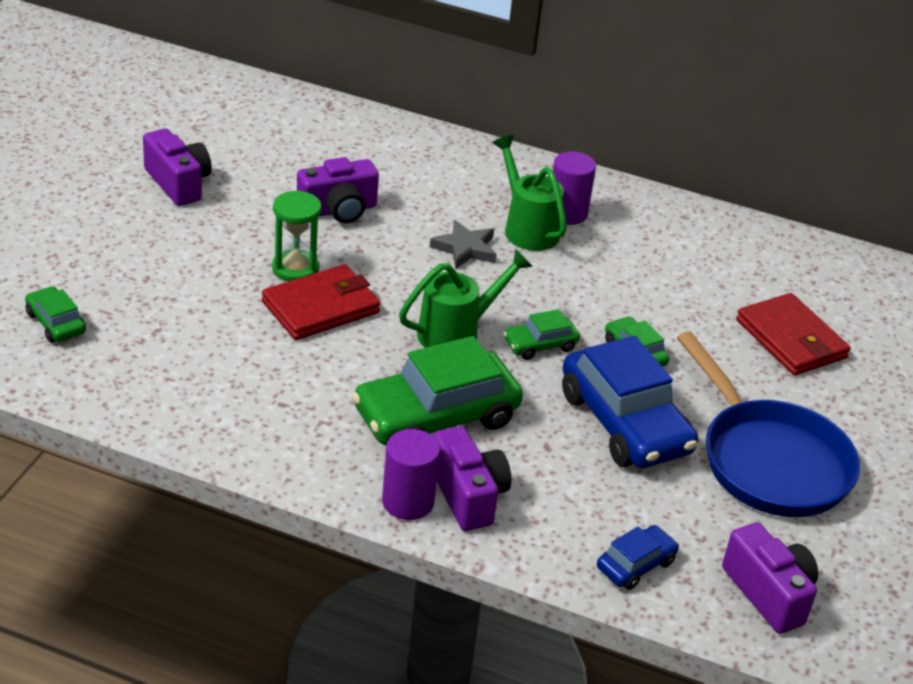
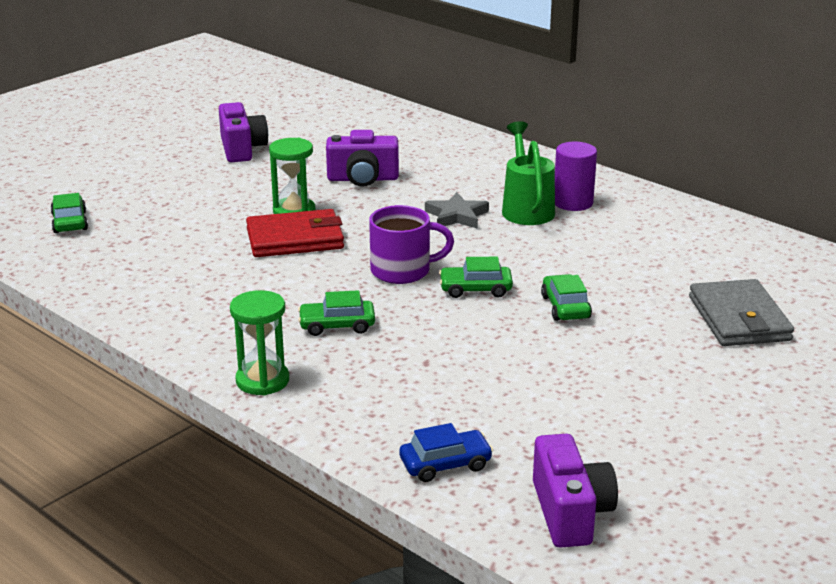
camera: 25 degrees right, 10 degrees down
(408, 502) = (262, 380): purple cylinder -> green hourglass
(436, 417) = (337, 325): green car -> green car, size x0.48
(456, 333) = (402, 271): green watering can -> purple mug
(468, 495) = (322, 385): purple camera -> none
(624, 423) = (516, 356): blue car -> none
(769, 461) = (647, 408): blue pan -> none
(791, 339) = (739, 319): red wallet -> grey wallet

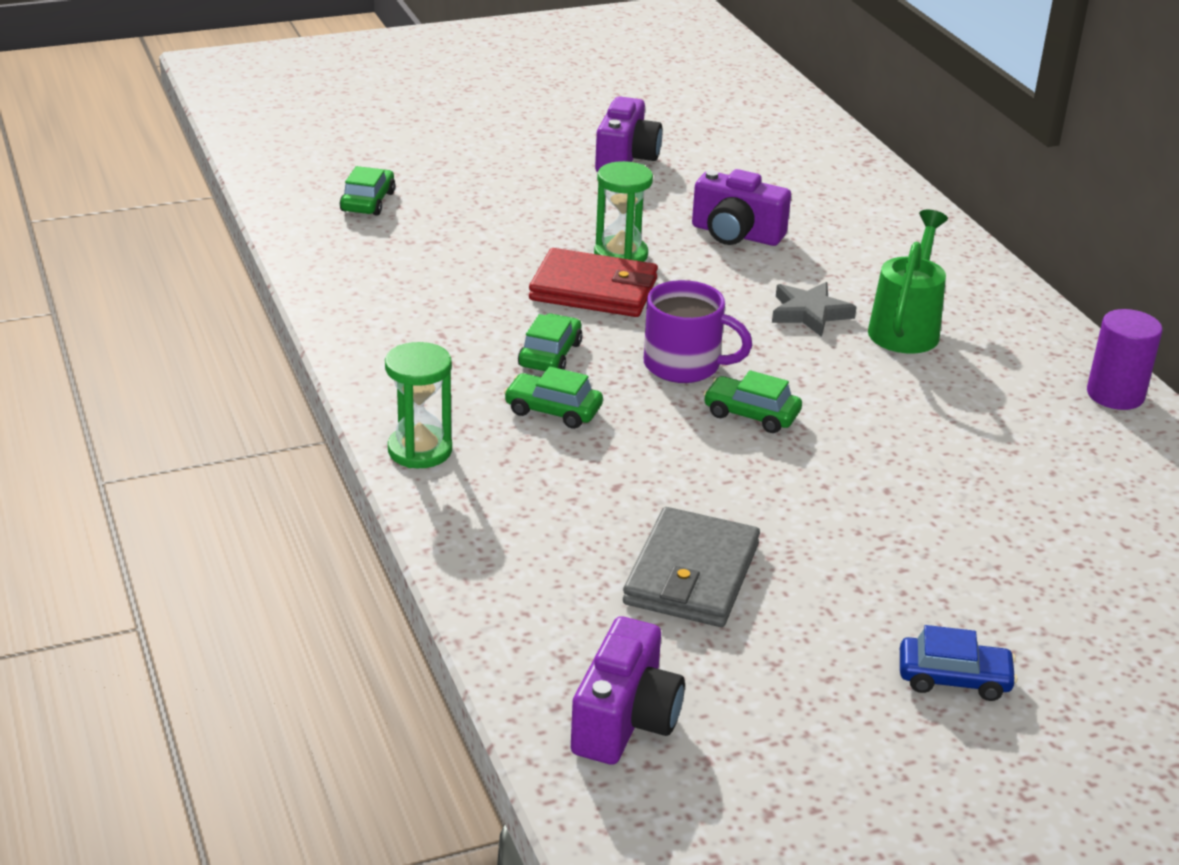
camera: 25 degrees right, 5 degrees up
(445, 464) = (534, 614): blue car -> blue car (954, 678)
(565, 307) = (842, 470): green car -> green car (550, 355)
(573, 202) = (974, 336): purple cylinder -> purple cylinder (1115, 394)
(739, 319) = (1055, 555): grey wallet -> grey wallet (692, 574)

